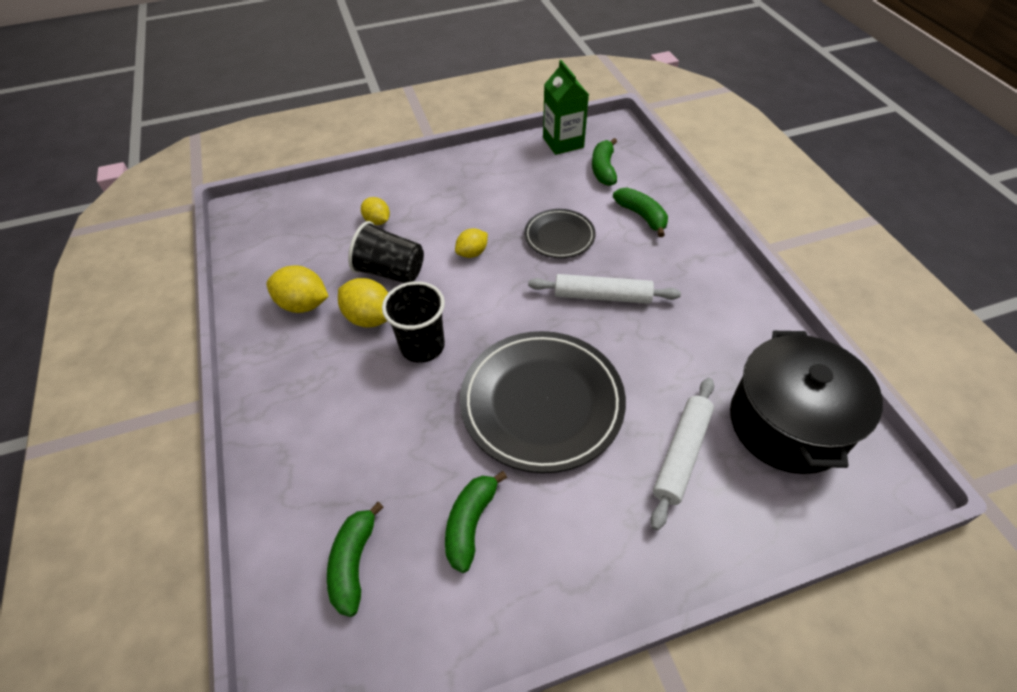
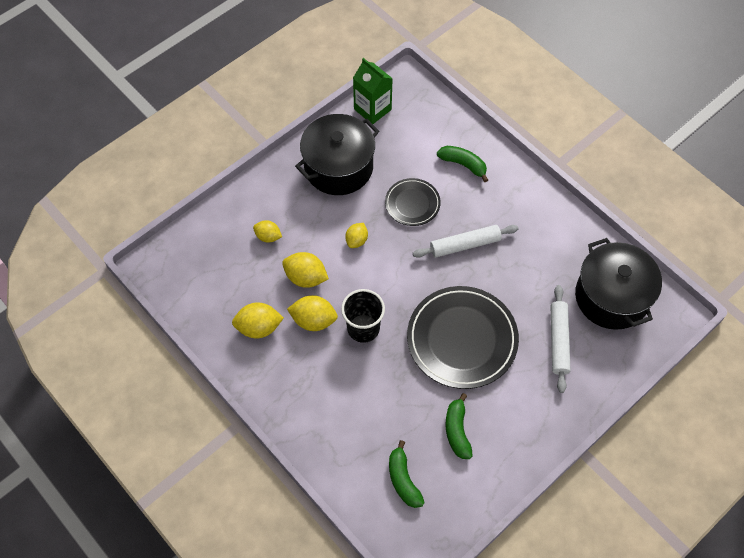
camera: 25 degrees left, 10 degrees up
(391, 271) = (306, 278): black cup -> yellow lemon
(495, 181) = (338, 167): none -> black pot
(603, 169) = (416, 127): green banana -> none

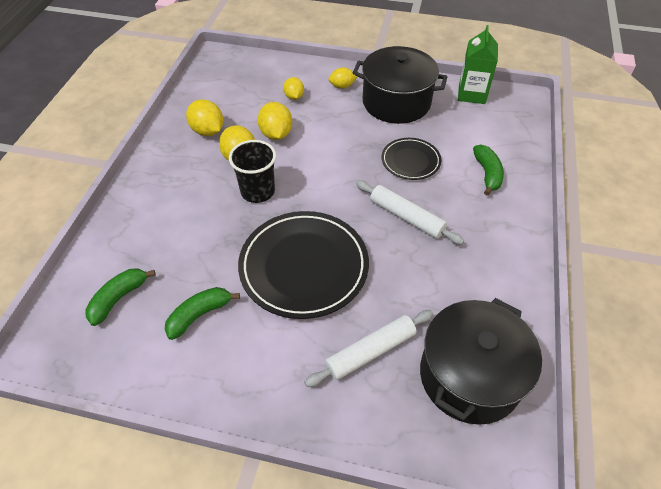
camera: 55 degrees right, 10 degrees down
(356, 240) = (339, 145): yellow lemon -> yellow lemon (342, 86)

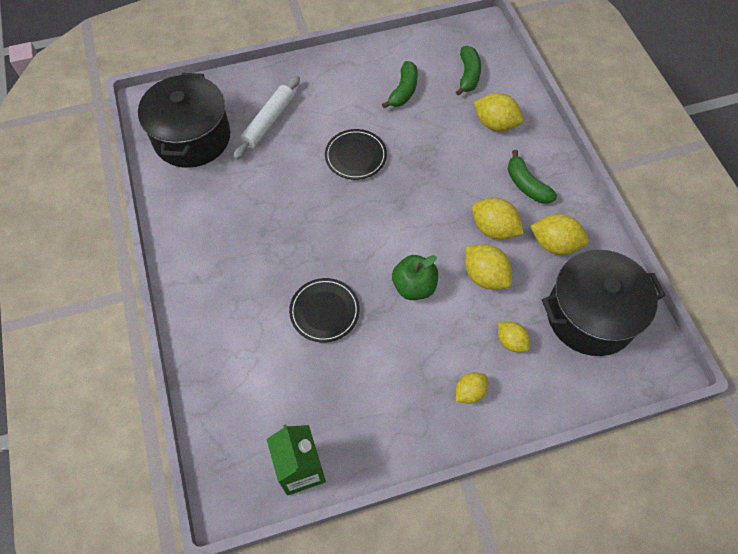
camera: 150 degrees right, 10 degrees up
(150, 235) = (495, 124): none -> yellow lemon
(258, 191) = (446, 202): black cup -> none
(304, 266) = (355, 156): black plate -> black plate, size x0.54
(332, 149) = (414, 286): none -> green apple
(396, 102) = (387, 398): black pot -> black pot (590, 315)
(406, 217) = (296, 242): white rolling pin -> none
(487, 174) = (236, 335): green banana -> green banana (526, 185)

